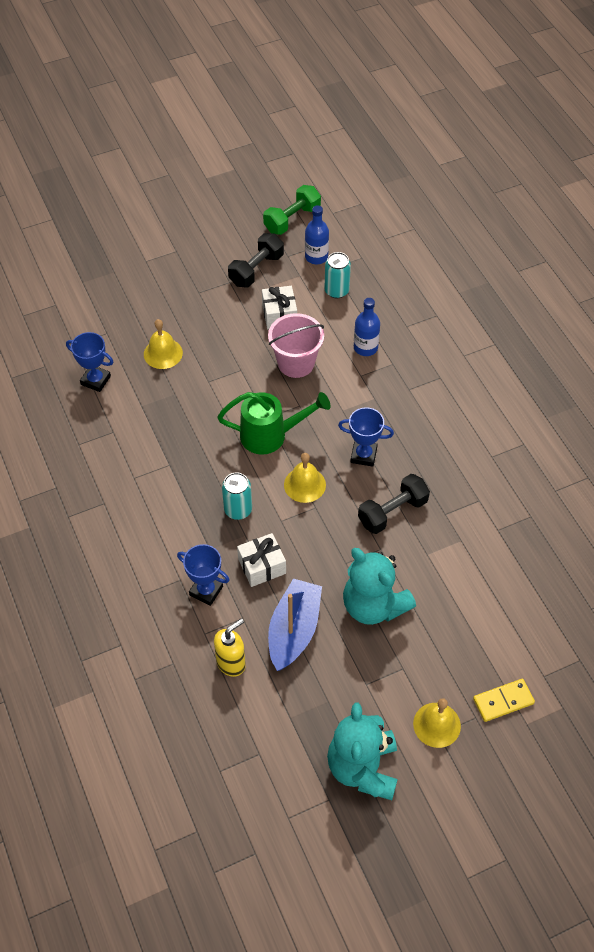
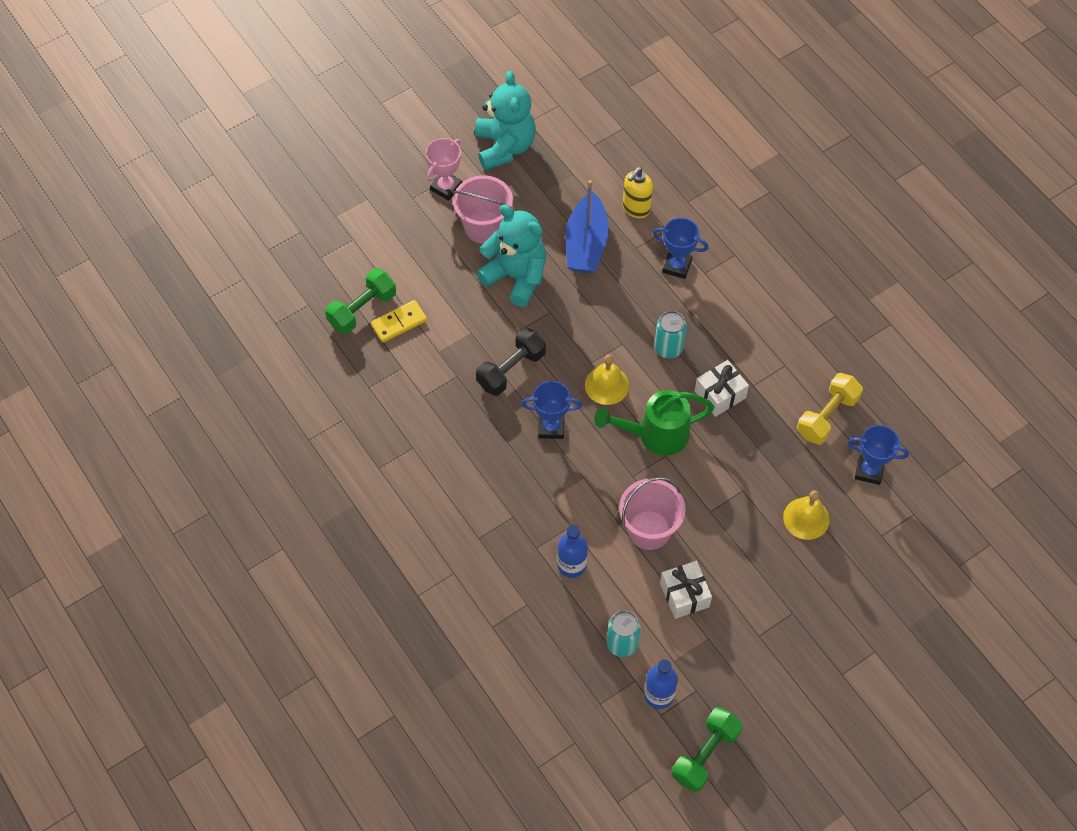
camera: 170 degrees right, 5 degrees up
(113, 428) = (827, 416): none -> yellow dumbbell
(256, 270) = (730, 660): black dumbbell -> none
(262, 566) = (630, 296): white gift -> white gift (720, 394)
(400, 668) = (484, 227): none -> pink bucket
(437, 724) = (446, 187): yellow bell -> pink trophy
(503, 701) = (389, 214): yellow domino -> yellow domino (399, 322)
(536, 595) = (362, 309): none -> green dumbbell

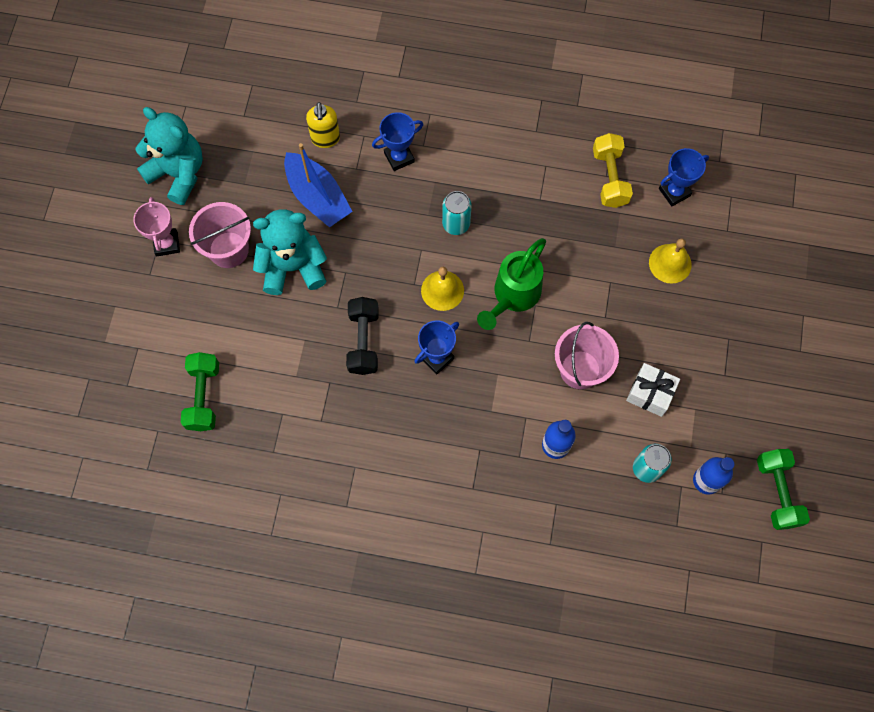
camera: 45 degrees left, 10 degrees up
(399, 322) = (242, 381): yellow domino -> none
(720, 394) = (525, 226): white gift -> none

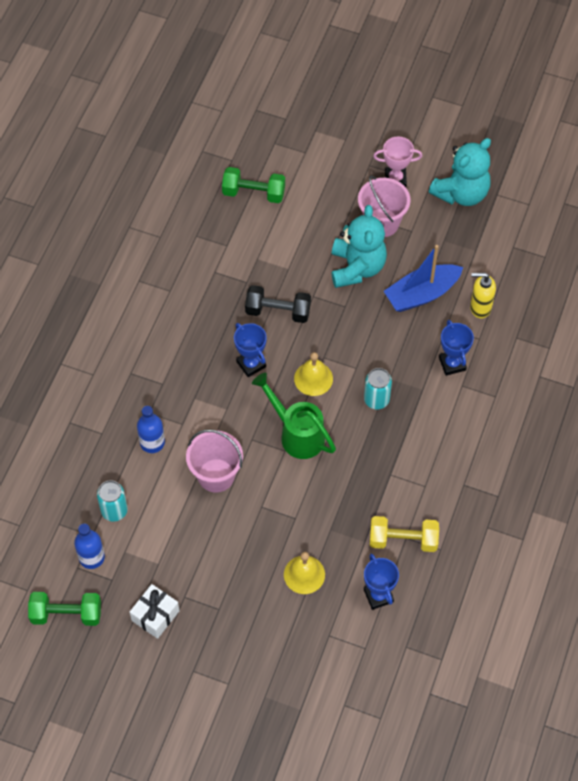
camera: 100 degrees right, 10 degrees down
(650, 393) = (181, 528): white gift -> white gift (155, 615)

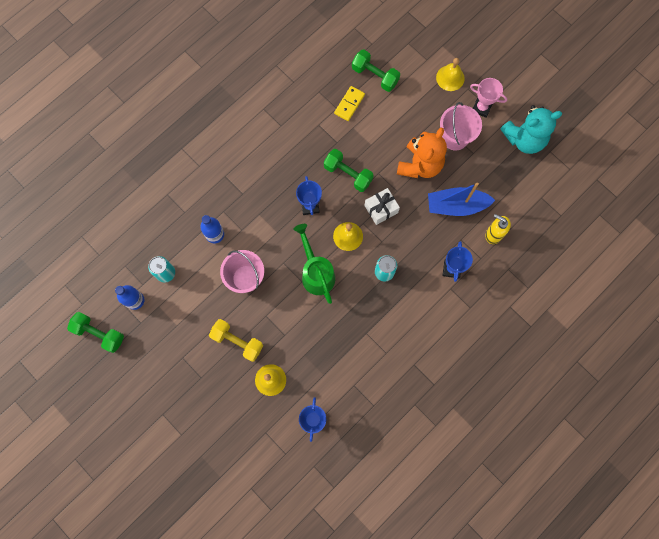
camera: 25 degrees right, 15 degrees up
(155, 615) = (156, 362): white gift -> white gift (381, 209)
(240, 235) = (349, 104): none -> yellow domino
(278, 311) = (348, 174): black dumbbell -> green dumbbell
(342, 161) = (450, 78): none -> yellow bell
(357, 268) = (420, 165): turquoise teddy bear -> orange teddy bear
(403, 540) = (351, 386): yellow dumbbell -> yellow dumbbell (237, 341)

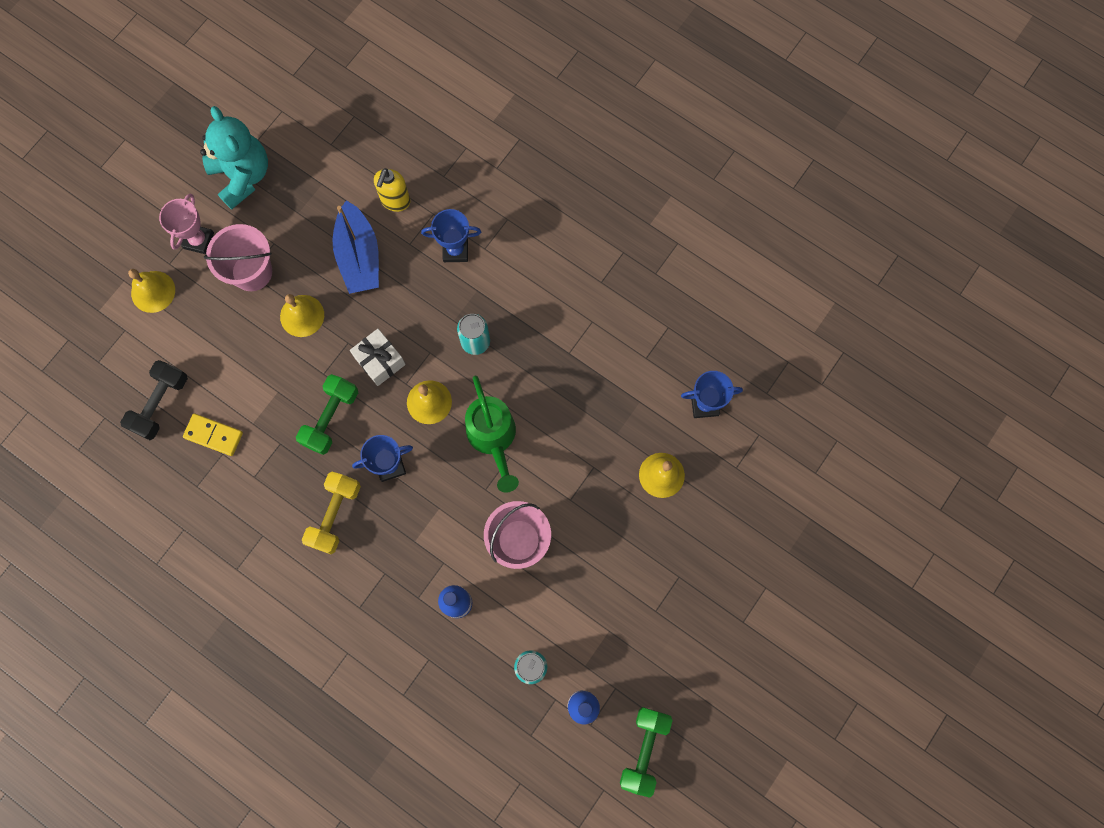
camera: 100 degrees left, 0 degrees up
(237, 341) = (616, 533): yellow dumbbell -> yellow dumbbell (335, 515)
(316, 273) = (493, 438): green watering can -> green watering can turned 75 degrees counterclockwise
(375, 76) = (160, 404): green dumbbell -> black dumbbell
(420, 165) = (302, 315): orange teddy bear -> yellow bell

